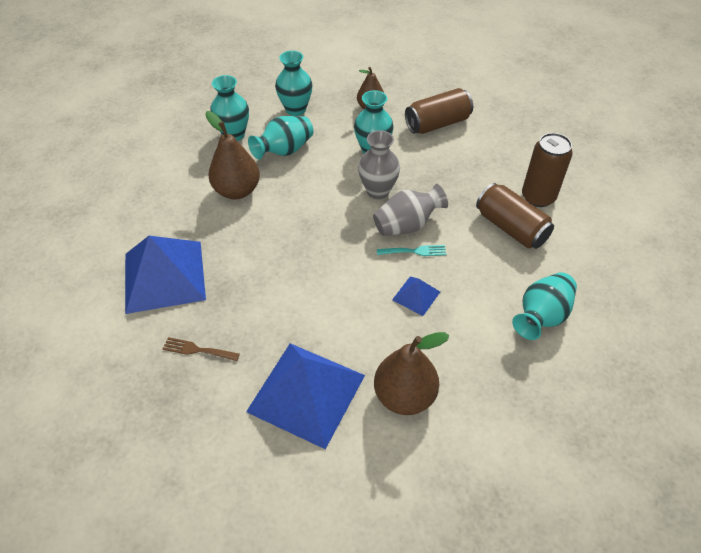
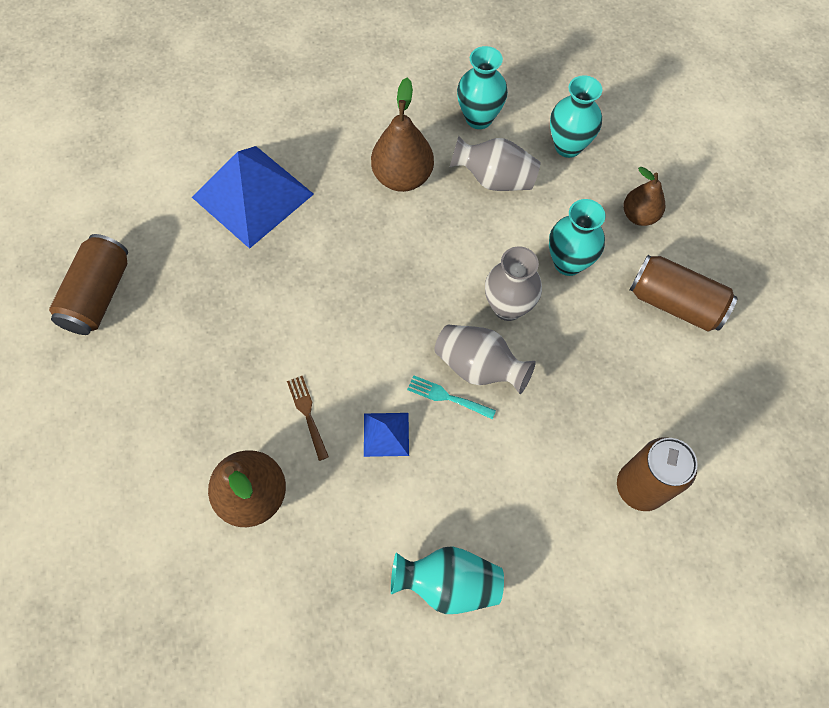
camera: 55 degrees right, 15 degrees up
(197, 350) = (191, 282): brown fork -> brown fork (307, 413)
(284, 151) = (494, 179): turquoise vase -> grey vase
(306, 393) = (203, 404): blue pyramid -> none
(414, 251) = (447, 397): turquoise fork -> turquoise fork turned 150 degrees clockwise
(511, 228) = (562, 481): brown can -> brown can (99, 295)

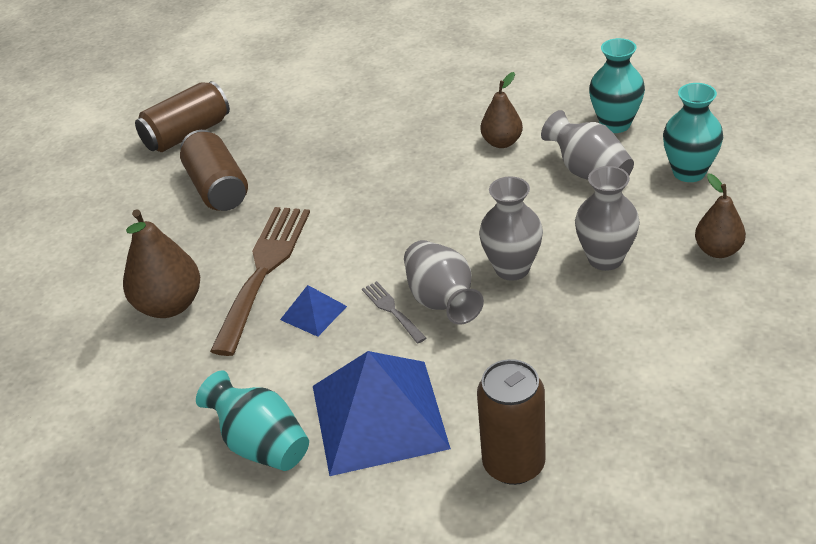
camera: 40 degrees right, 25 degrees down
(252, 195) = (362, 112): blue pyramid -> blue pyramid (379, 416)
(307, 413) = (263, 270): brown fork -> brown fork, size x2.25
(402, 177) = (502, 142): brown pear -> brown pear, size x0.64
(447, 397) = (392, 310): turquoise fork -> grey fork
(568, 263) = (605, 259): turquoise vase -> grey vase
(675, 303) = (693, 334): brown can -> brown can (218, 188)

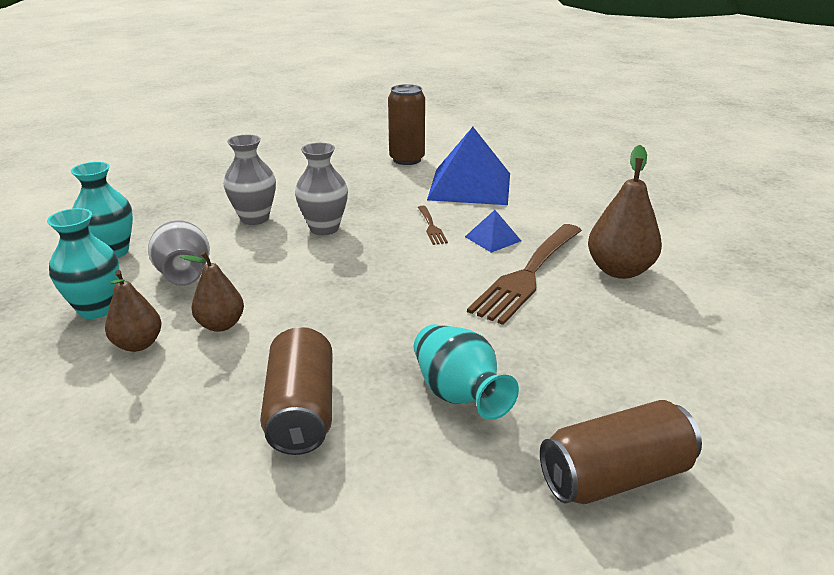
camera: 165 degrees left, 10 degrees down
(218, 188) = (568, 369): brown can -> brown can (301, 410)
(261, 444) = (548, 190): turquoise vase -> turquoise vase (458, 394)
(392, 310) = (431, 227): grey fork -> brown fork
(442, 301) = (391, 223): grey vase -> none
(718, 250) = (179, 205): brown pear -> brown pear (138, 344)

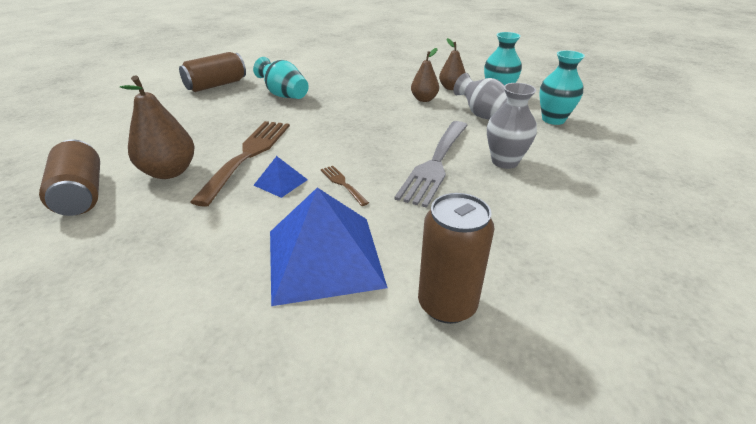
camera: 160 degrees right, 5 degrees up
(301, 410) = (351, 82): brown can -> brown can (81, 194)
(324, 228) = (435, 164): grey vase -> grey fork

